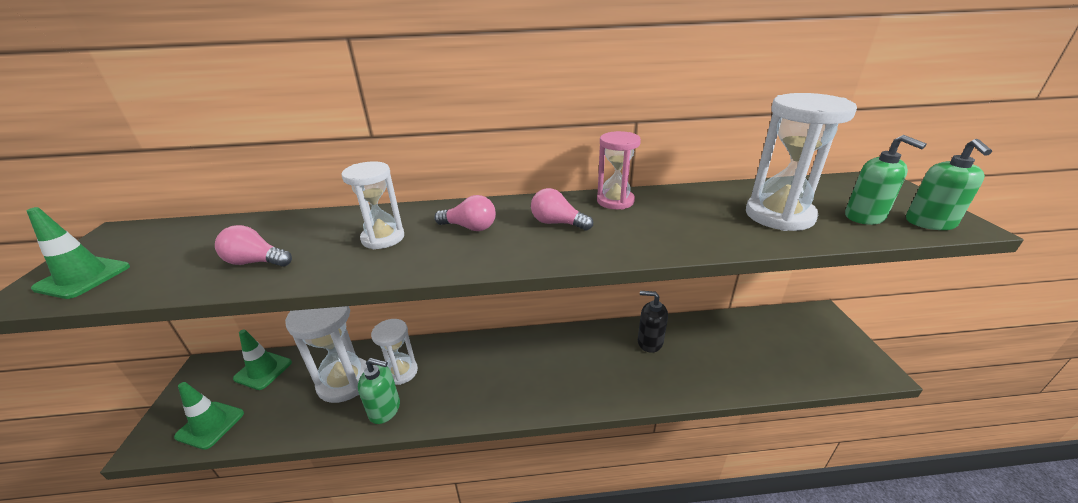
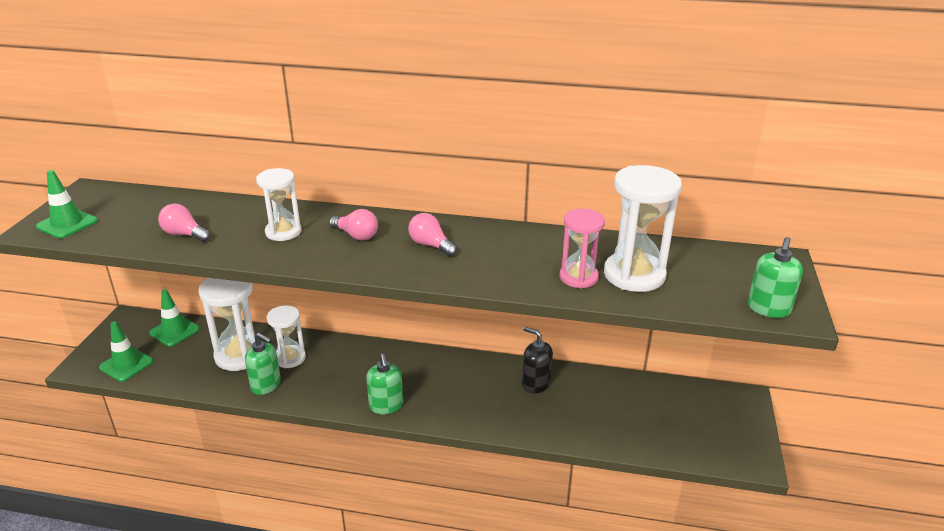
camera: 15 degrees right, 0 degrees up
(615, 201) = (497, 233): pink hourglass -> pink hourglass (578, 277)
(864, 217) = (713, 291): green soap dispenser -> green soap dispenser (386, 406)

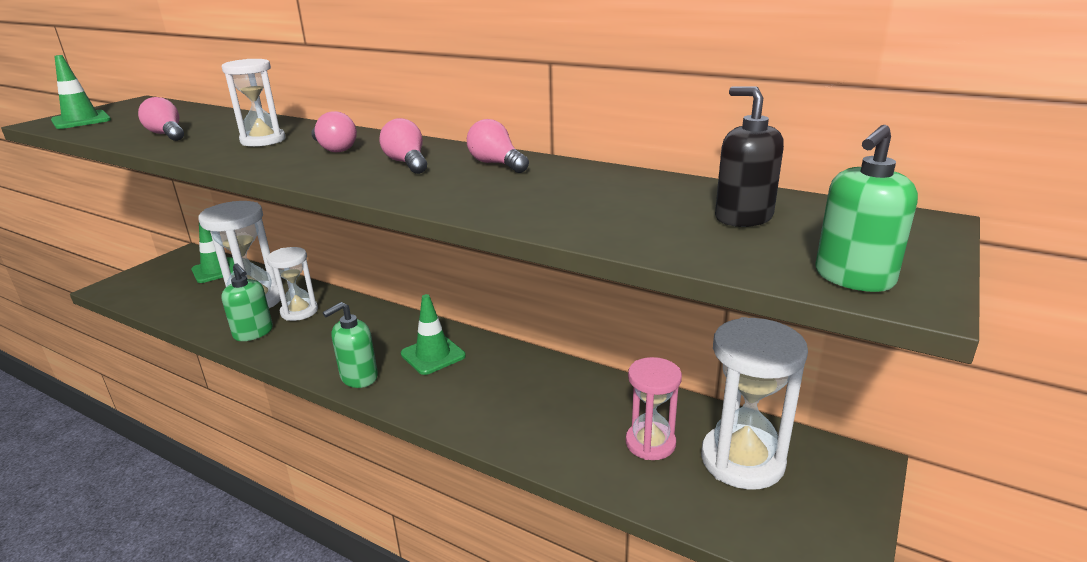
camera: 20 degrees right, 5 degrees down
(126, 364) = (147, 292): green traffic cone -> green traffic cone (433, 355)
(386, 406) = (359, 377): green soap dispenser -> green soap dispenser turned 45 degrees clockwise
(497, 238) = (496, 164): none -> pink light bulb
(535, 384) = (555, 387): black soap dispenser -> black soap dispenser (743, 217)
(578, 277) = (564, 209): pink hourglass -> pink hourglass (650, 443)
(634, 275) = (650, 215): white hourglass -> white hourglass (742, 460)

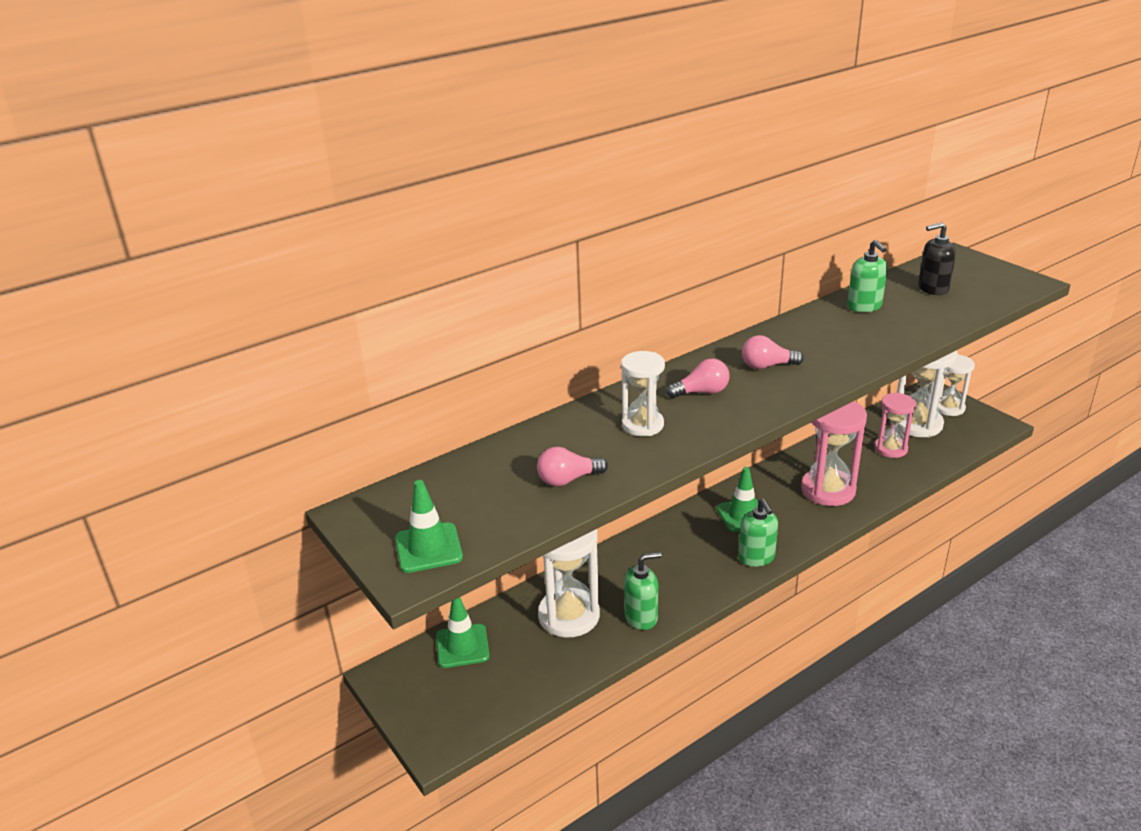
camera: 65 degrees left, 5 degrees up
(299, 311) = (615, 584): white hourglass -> white hourglass (949, 408)
(496, 164) = (793, 335): pink light bulb -> none
(513, 404) = (828, 490): none -> pink hourglass
(853, 278) = (1014, 287): green soap dispenser -> green soap dispenser (864, 306)

